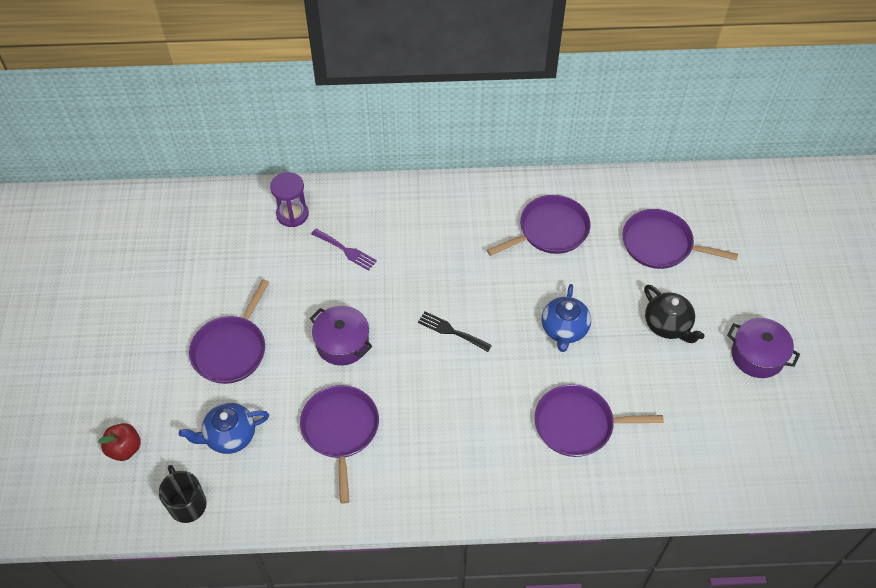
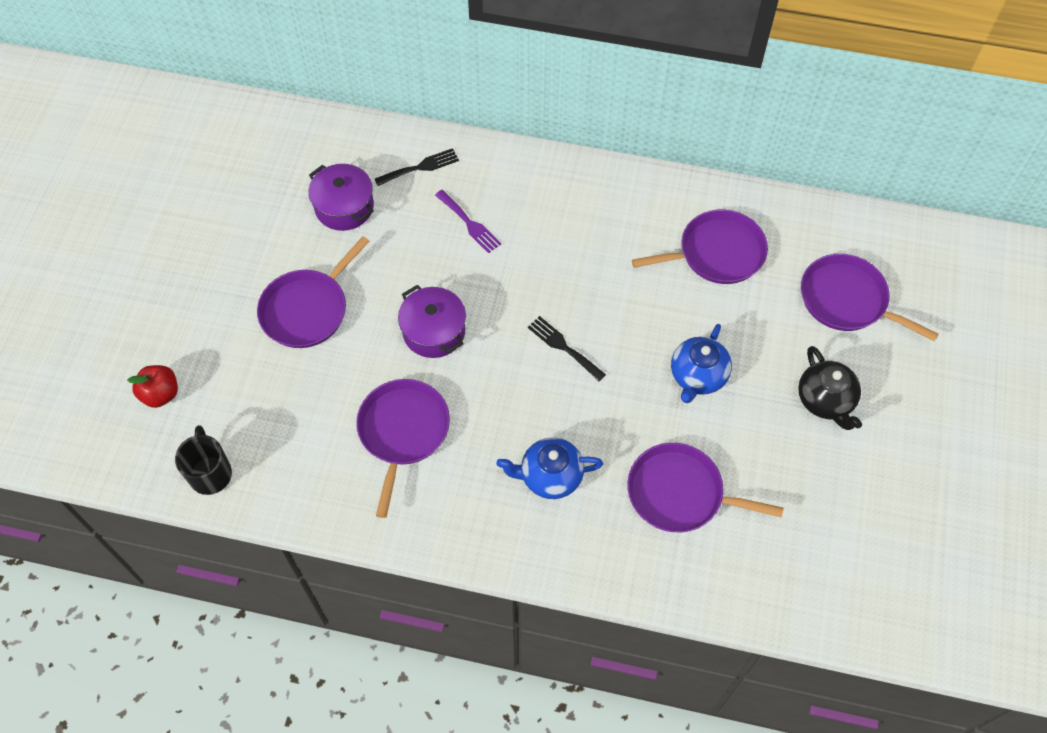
camera: 15 degrees right, 5 degrees up
(229, 436) = (277, 408): blue teapot -> blue teapot (549, 476)
(292, 214) = (420, 167): purple hourglass -> black fork
(757, 355) = (925, 464): purple pot -> purple pot (344, 207)

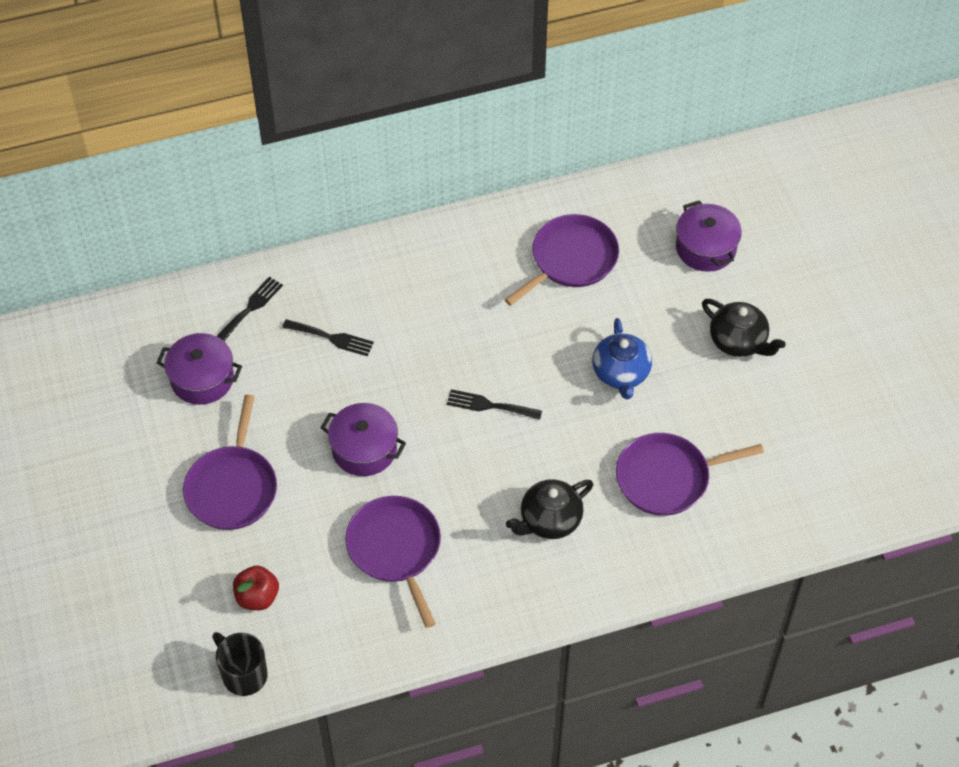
camera: 30 degrees left, 5 degrees down
(160, 394) = (145, 631): red apple -> red apple (257, 597)
(469, 223) = (332, 338): purple fork -> black fork
(549, 476) = (549, 520): blue teapot -> black teapot
(847, 300) = (705, 248): purple pan -> purple pot

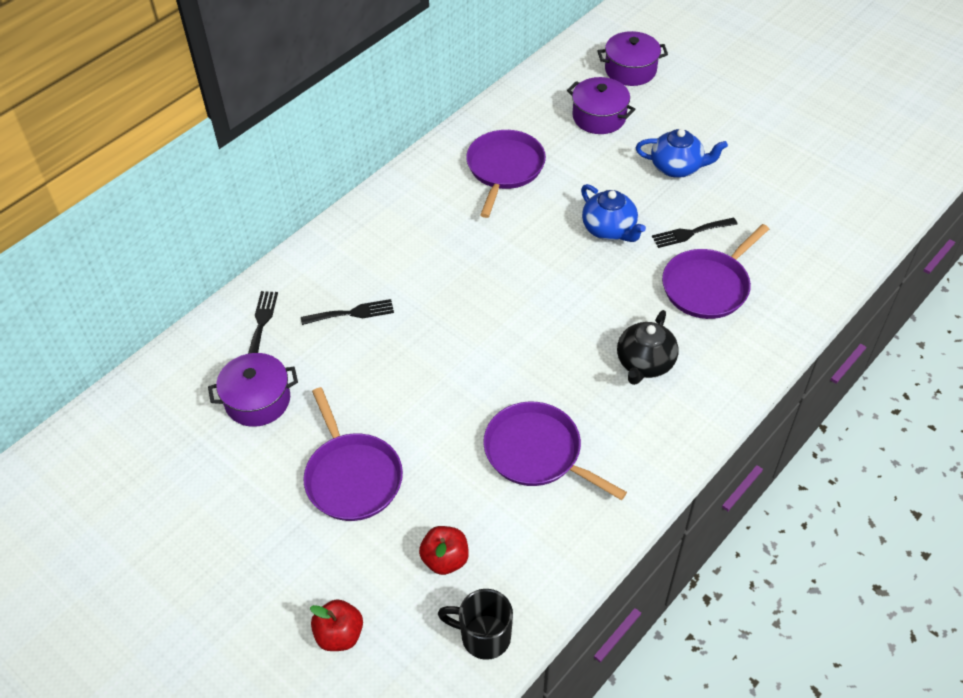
camera: 30 degrees left, 5 degrees down
(138, 610) = (339, 635): none -> red apple
(364, 449) = (447, 386): purple pot -> purple pot (630, 70)
(489, 405) = (525, 301): black fork -> black fork (690, 233)
(739, 341) = (677, 167): black teapot -> blue teapot

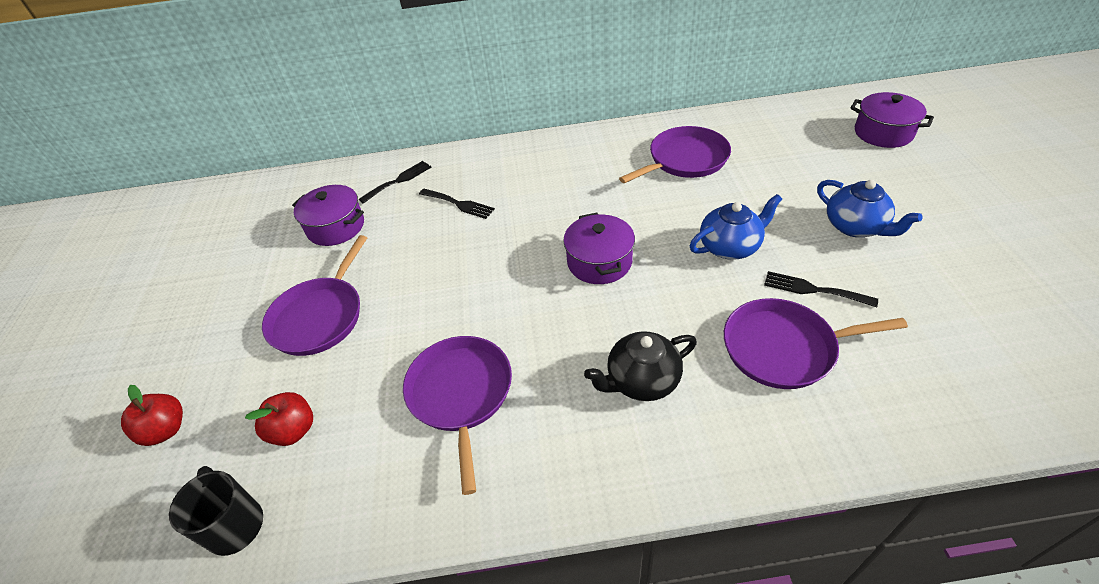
camera: 45 degrees right, 5 degrees down
(599, 117) = (813, 156): purple pot -> purple pot (599, 262)
(609, 229) = (730, 246): blue teapot -> blue teapot turned 120 degrees counterclockwise

